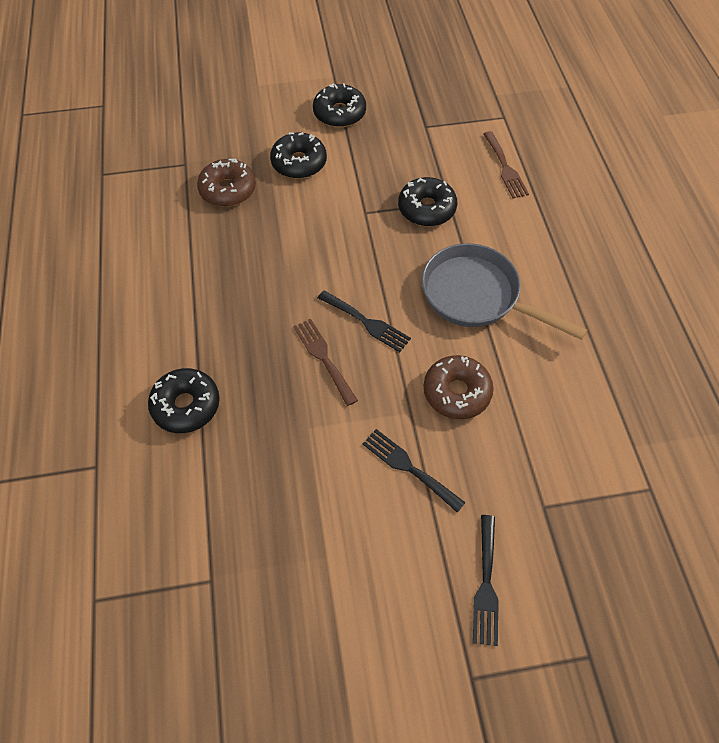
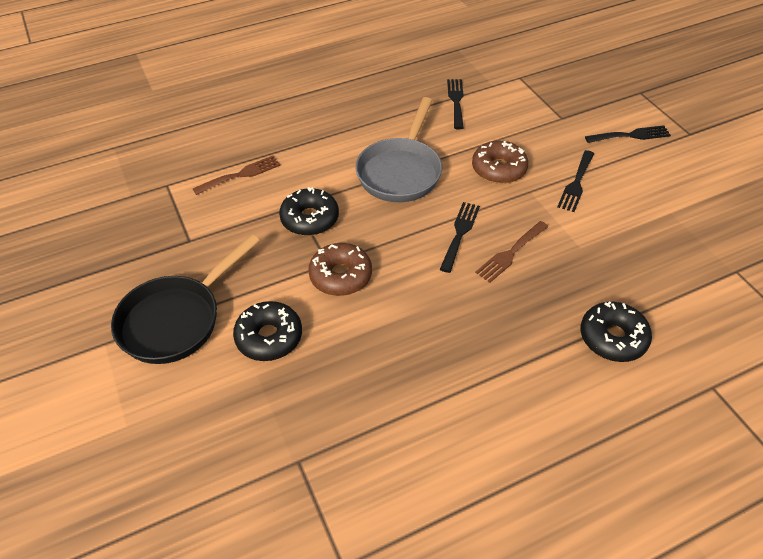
camera: 105 degrees left, 10 degrees down
(228, 190) = (331, 395): brown donut -> brown donut (340, 276)
(339, 113) = (176, 320): black donut -> black pan
(602, 389) = (456, 101): none -> black fork

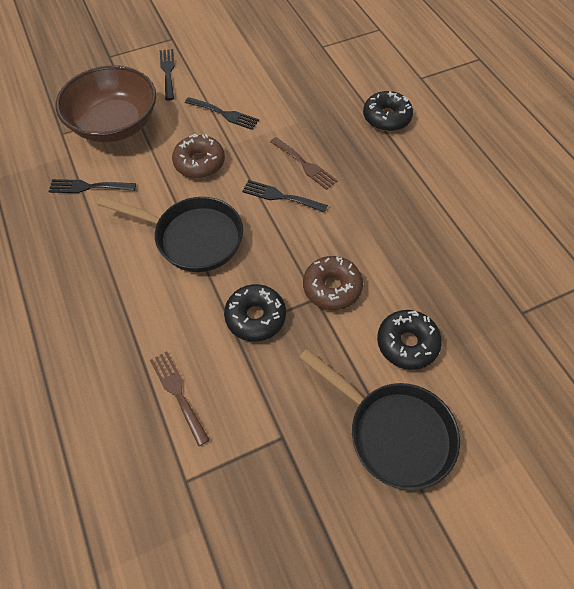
camera: 90 degrees left, 10 degrees up
(401, 171) = (193, 237): grey pan -> black pan
(540, 107) = (115, 124): none -> brown bowl

